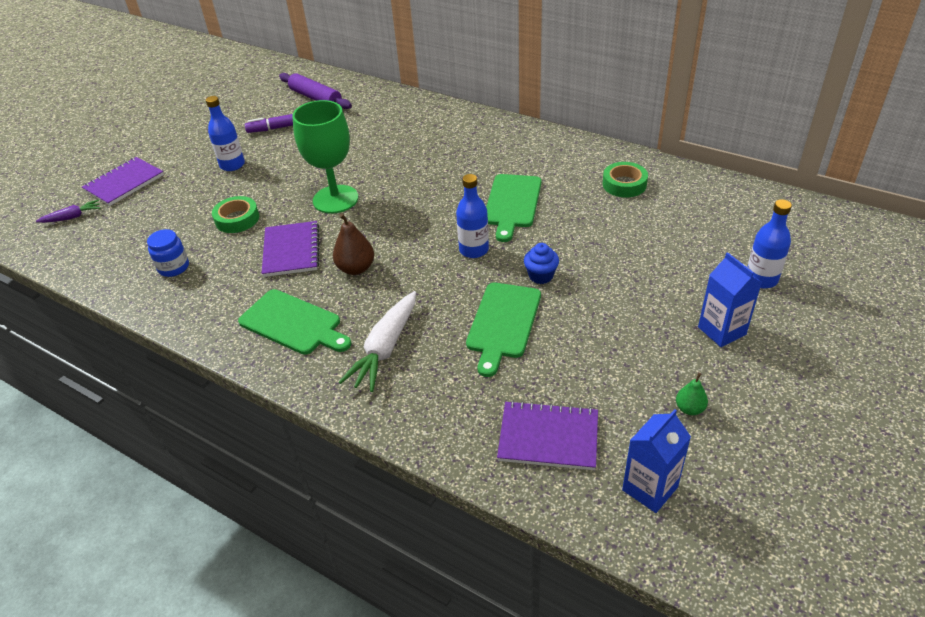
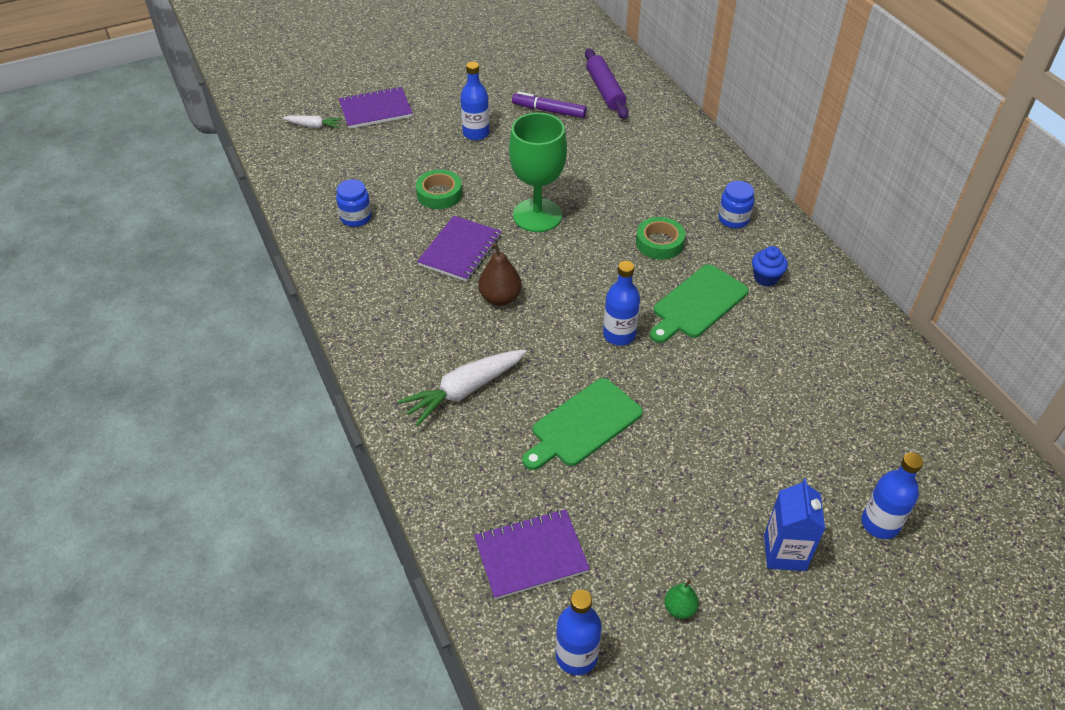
camera: 30 degrees right, 5 degrees up
(72, 217) = (313, 126): purple carrot -> white carrot
(293, 323) = (409, 324): green cutting board -> none
(487, 140) = (733, 219): none -> blue jar
(541, 276) = (658, 396): blue cupcake -> blue cupcake (765, 278)
(548, 437) = (531, 555): purple notebook -> purple notebook turned 60 degrees counterclockwise
(624, 184) = (832, 340): green tape -> green tape (659, 243)
(650, 488) = (576, 656): blue carton -> blue bottle

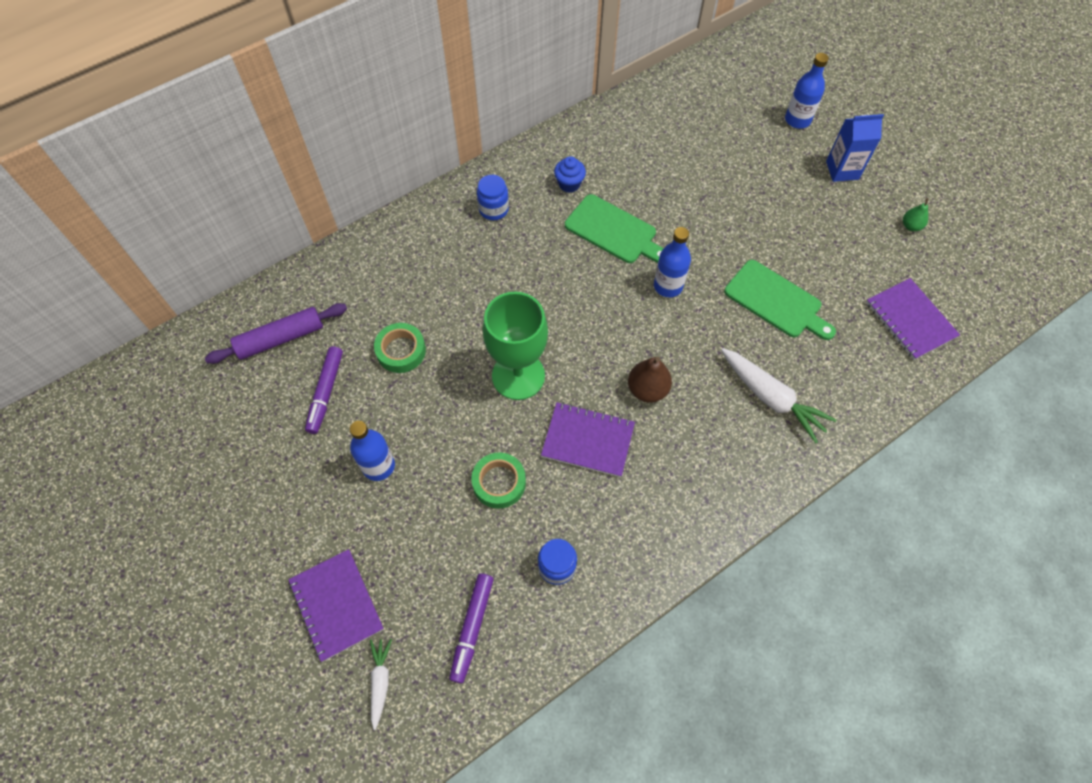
camera: 100 degrees left, 15 degrees up
(329, 169) = (472, 628): none -> purple marker
(576, 656) = (973, 281): blue bottle -> none
(659, 243) = (539, 265): green tape -> green tape (401, 351)

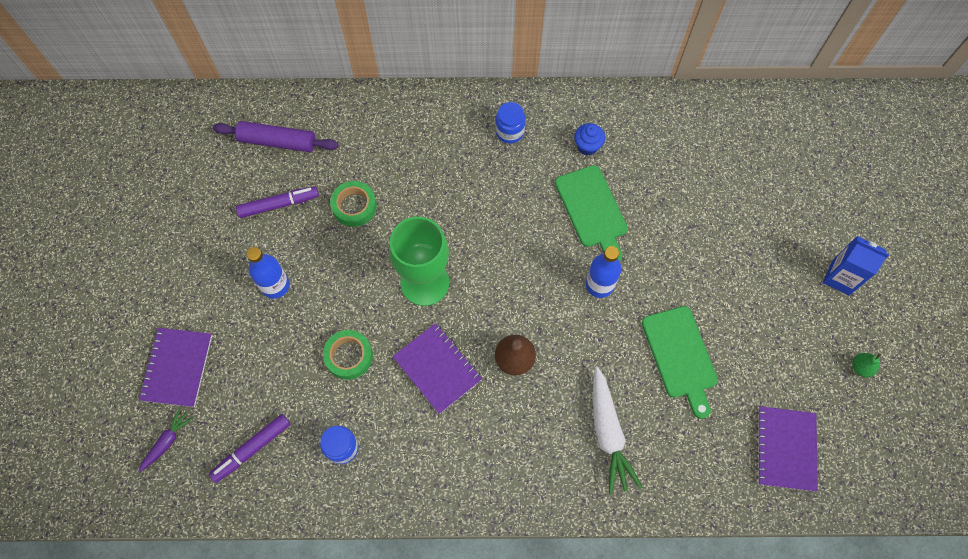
camera: 35 degrees right, 5 degrees up
(325, 392) = (279, 205): purple marker -> purple marker turned 150 degrees counterclockwise
(380, 681) = (167, 442): white carrot -> purple carrot
(797, 120) = (838, 206): blue bottle -> none

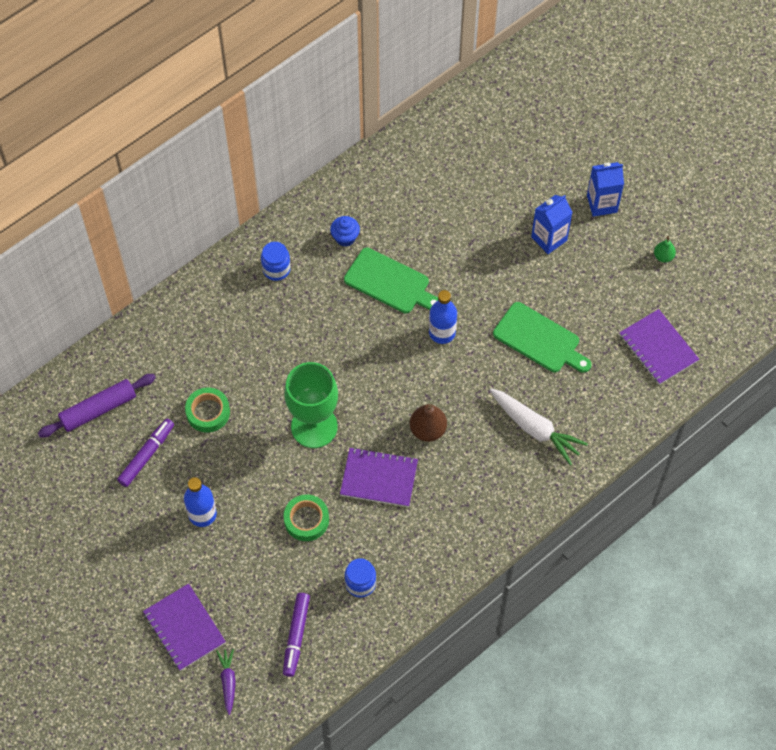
camera: 40 degrees left, 5 degrees down
(764, 273) = (549, 239): none -> blue carton

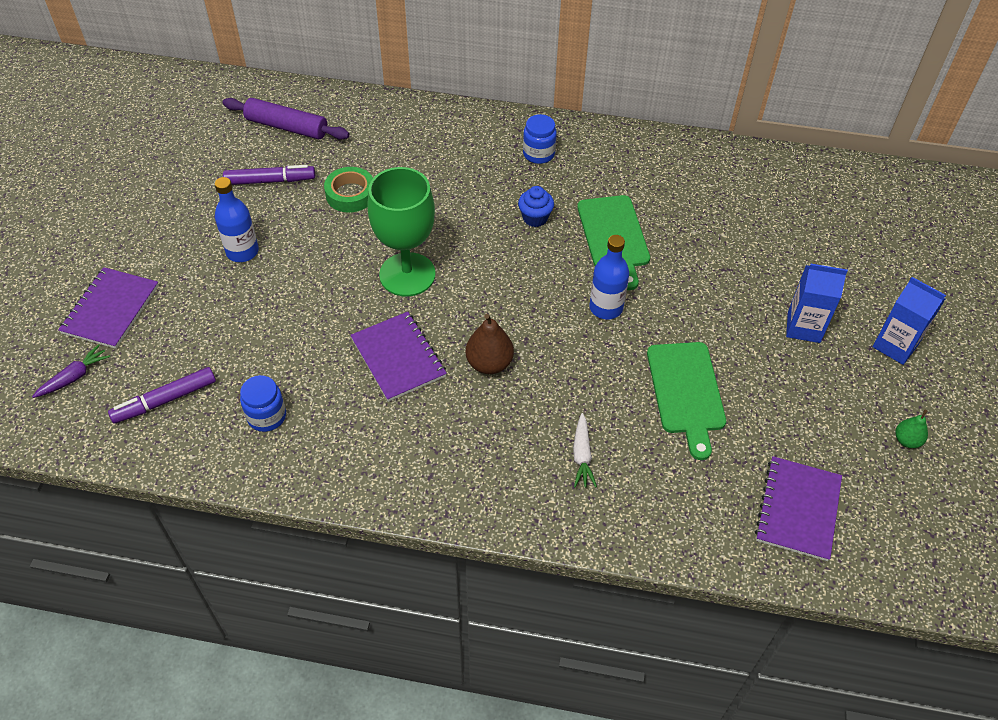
camera: 50 degrees right, 10 degrees down
(306, 520) = (302, 329): green tape -> none
(345, 238) = (622, 179): blue cupcake -> blue cupcake (535, 218)
(535, 429) = (582, 455): white carrot -> white carrot, size x0.56

